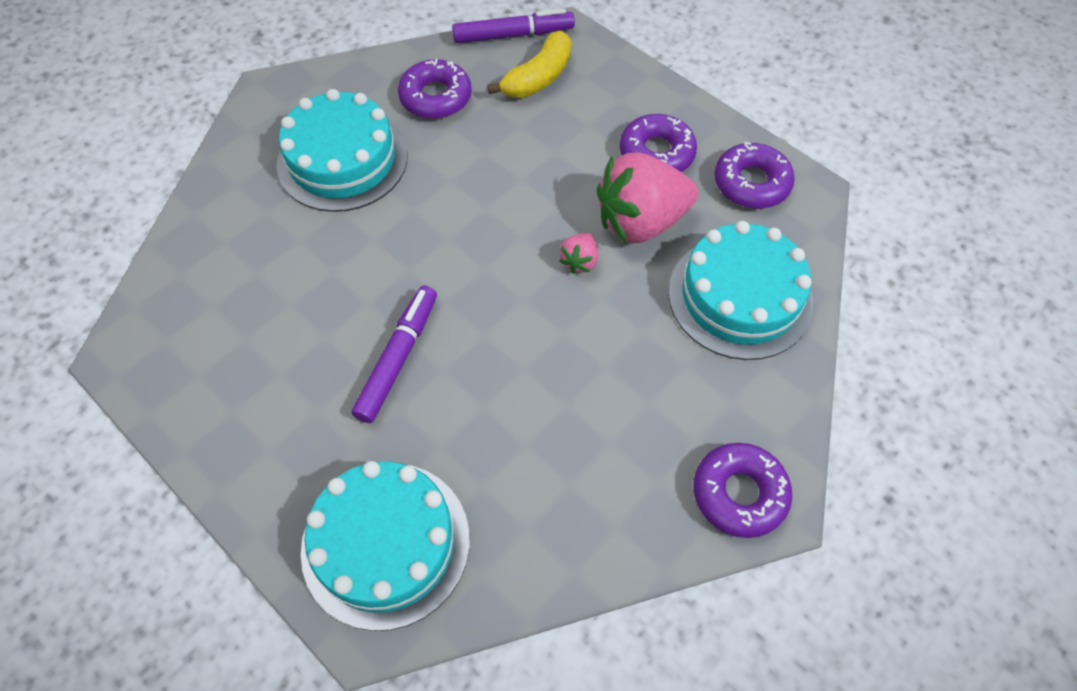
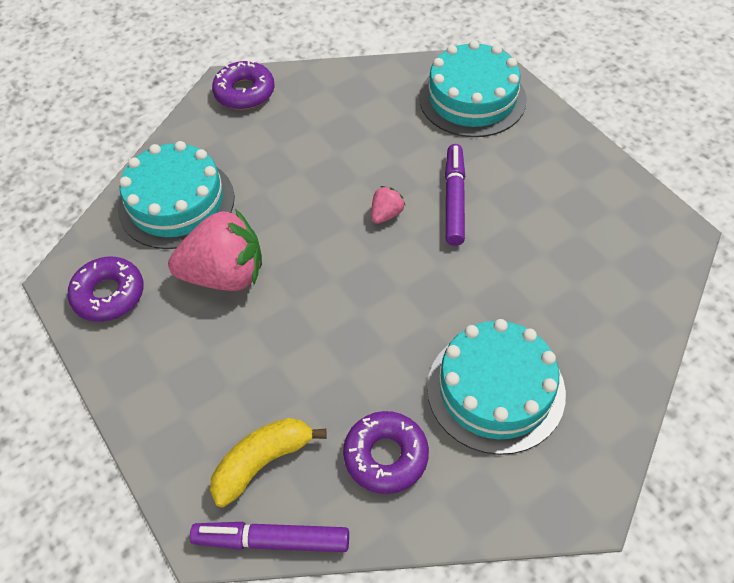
camera: 165 degrees left, 5 degrees down
(398, 358) = (454, 199): purple marker -> purple marker turned 150 degrees clockwise
(579, 261) = (291, 249): pink strawberry -> pink strawberry (386, 214)
(656, 153) = (178, 341): purple donut -> none

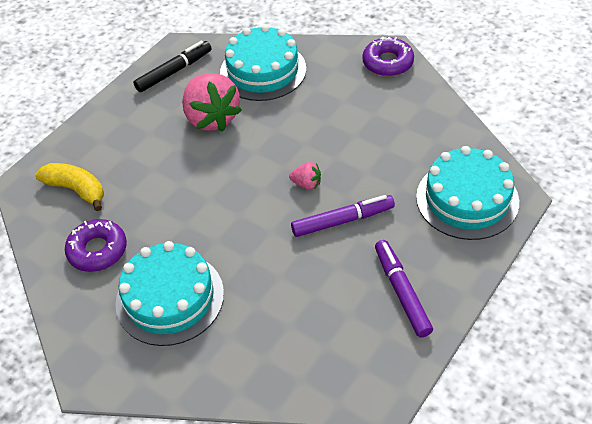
camera: 70 degrees right, 5 degrees down
(109, 295) = (174, 71): purple donut -> black marker
(271, 540) = (25, 213): purple marker -> purple marker (402, 292)

